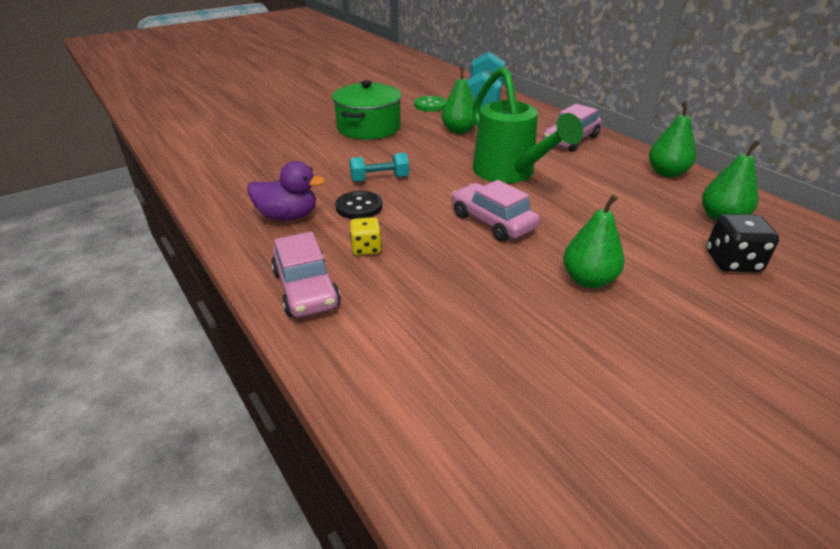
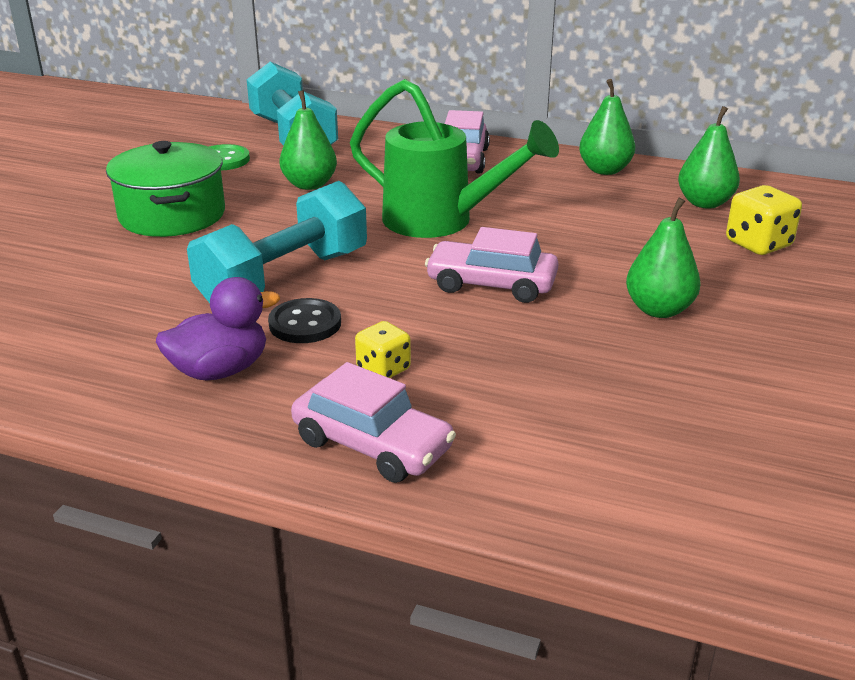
camera: 35 degrees left, 5 degrees down
(379, 179) = (284, 279): turquoise dumbbell -> turquoise dumbbell, size x2.00
(732, 262) = (758, 244): black dice -> yellow dice

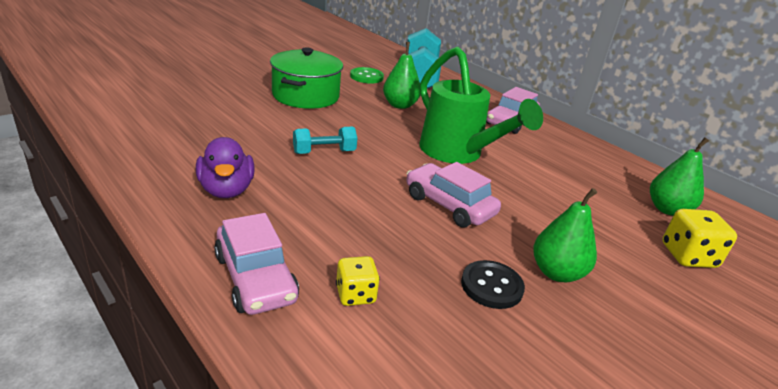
camera: 25 degrees right, 0 degrees up
(220, 370) = (226, 190): purple duck -> purple duck turned 75 degrees clockwise
(284, 279) = (324, 152): turquoise dumbbell -> turquoise dumbbell, size x0.50
(305, 324) = (305, 182): black button -> black button (491, 286)
(383, 369) = (319, 231): yellow dice -> yellow dice (355, 295)
(604, 170) = (607, 161): green pear -> none

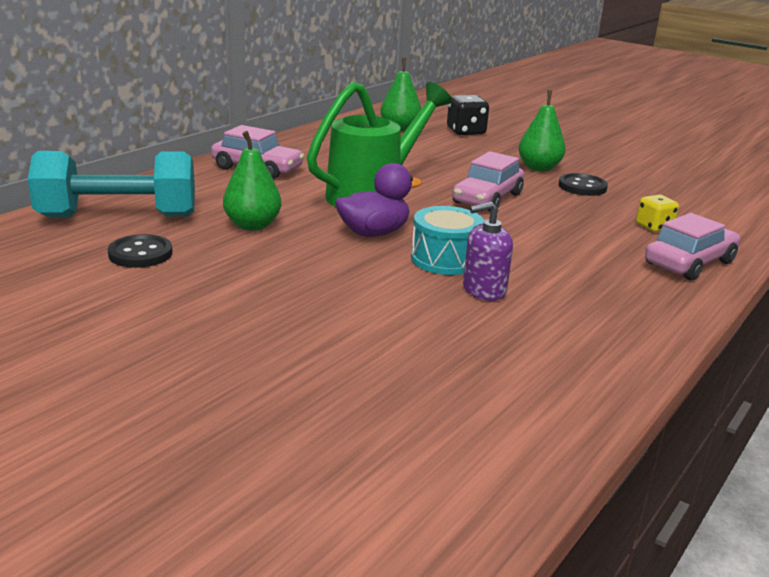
camera: 100 degrees left, 5 degrees down
(226, 190) = (590, 299): purple duck -> purple duck (374, 233)
(269, 153) = (484, 290): none -> purple soap dispenser
(306, 96) = (268, 292): green pot -> none
(324, 152) = (445, 259): turquoise dumbbell -> turquoise drum
(366, 77) = (140, 254): green button -> black button
(688, 256) = (466, 132): yellow dice -> black dice

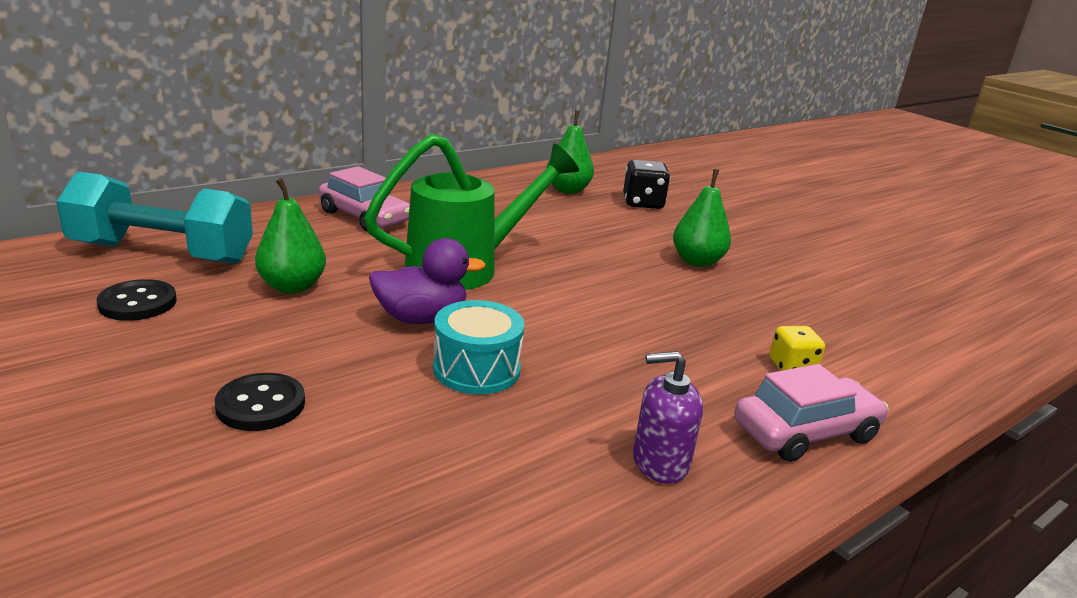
camera: 15 degrees right, 0 degrees up
(484, 290) = (488, 424): purple soap dispenser -> purple soap dispenser (660, 462)
(487, 198) = (599, 293): pink car -> none
(582, 187) = (734, 294): black button -> black button (261, 404)

